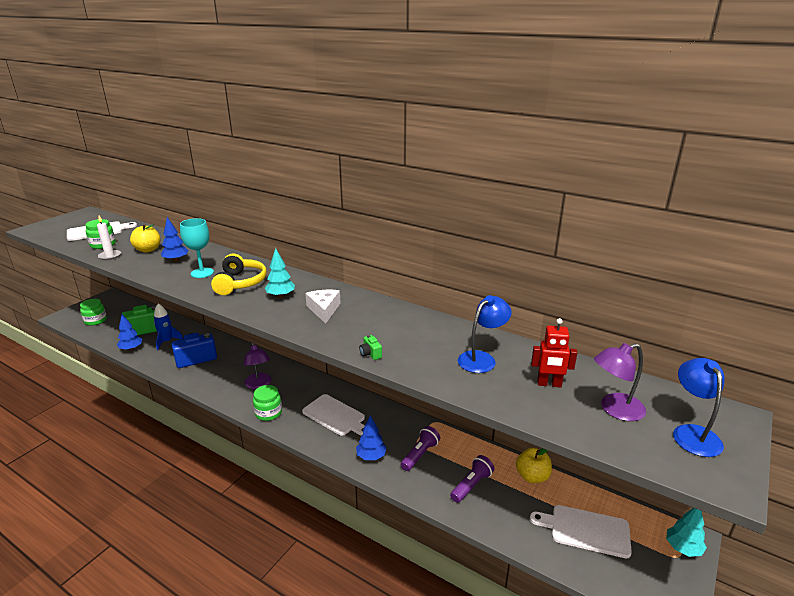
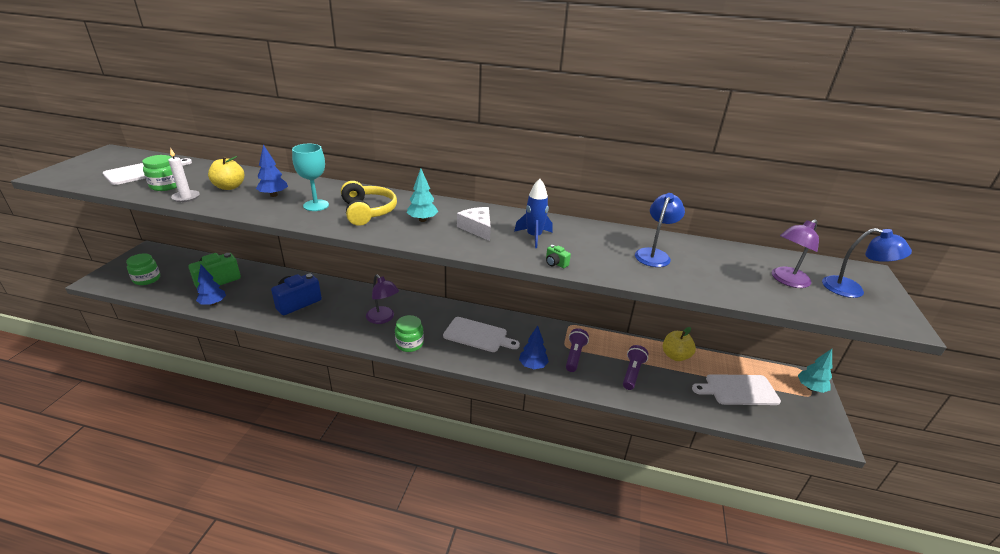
camera: 20 degrees left, 5 degrees up
(167, 341) = (252, 290): blue rocket -> blue rocket (534, 237)
(549, 384) = (723, 268): red robot -> none
(692, 433) = (852, 290): blue lamp -> blue lamp turned 135 degrees clockwise

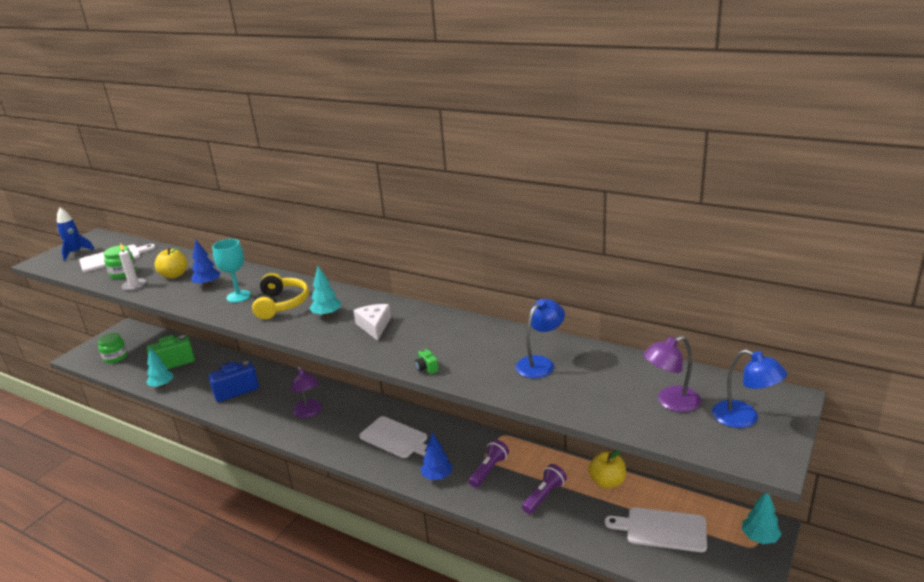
camera: 20 degrees right, 5 degrees down
(213, 303) = (162, 385): blue tree -> turquoise tree
(409, 344) = (323, 441): green jar -> none
(534, 237) = (425, 337): blue rocket -> blue rocket (76, 252)

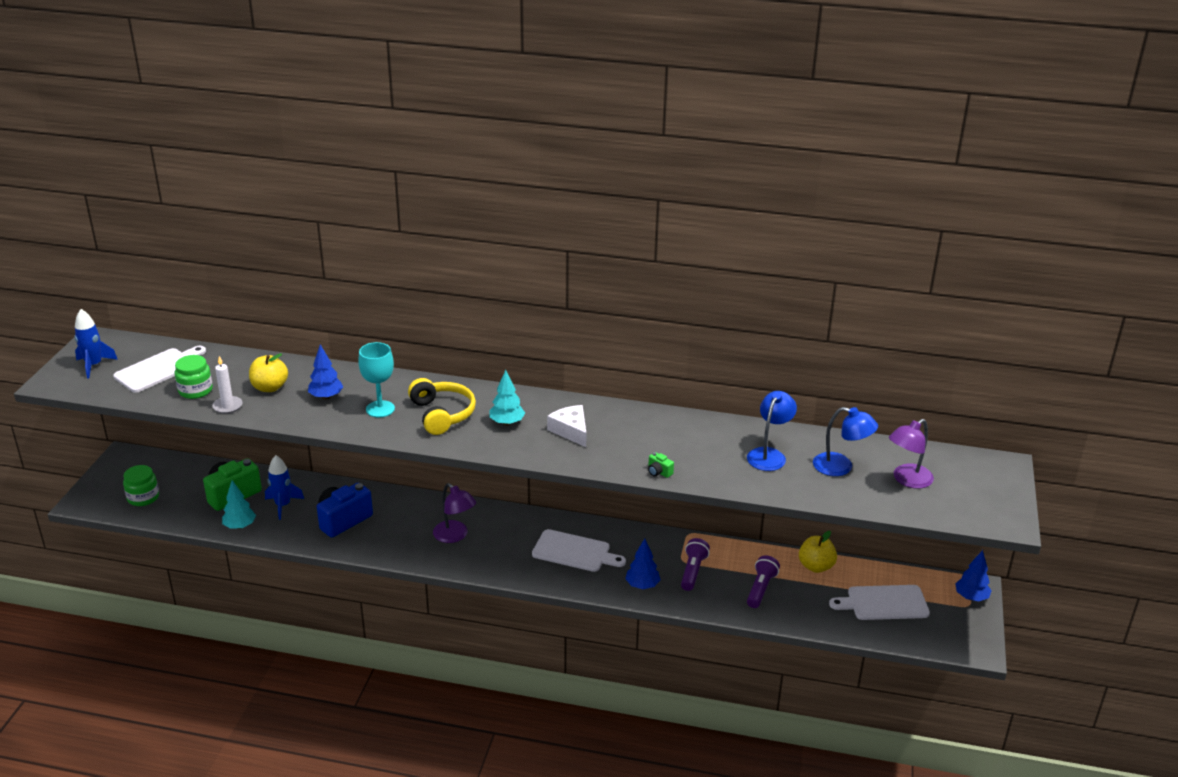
camera: 20 degrees left, 5 degrees up
(201, 373) = (283, 505): none -> blue rocket
(744, 418) = (974, 487): blue lamp -> blue lamp (841, 467)
(759, 538) = (971, 597): turquoise tree -> blue tree

